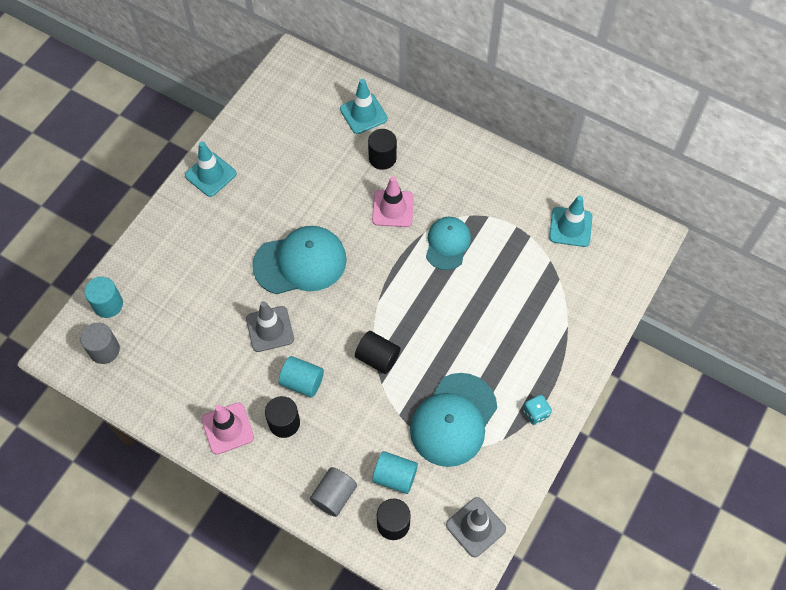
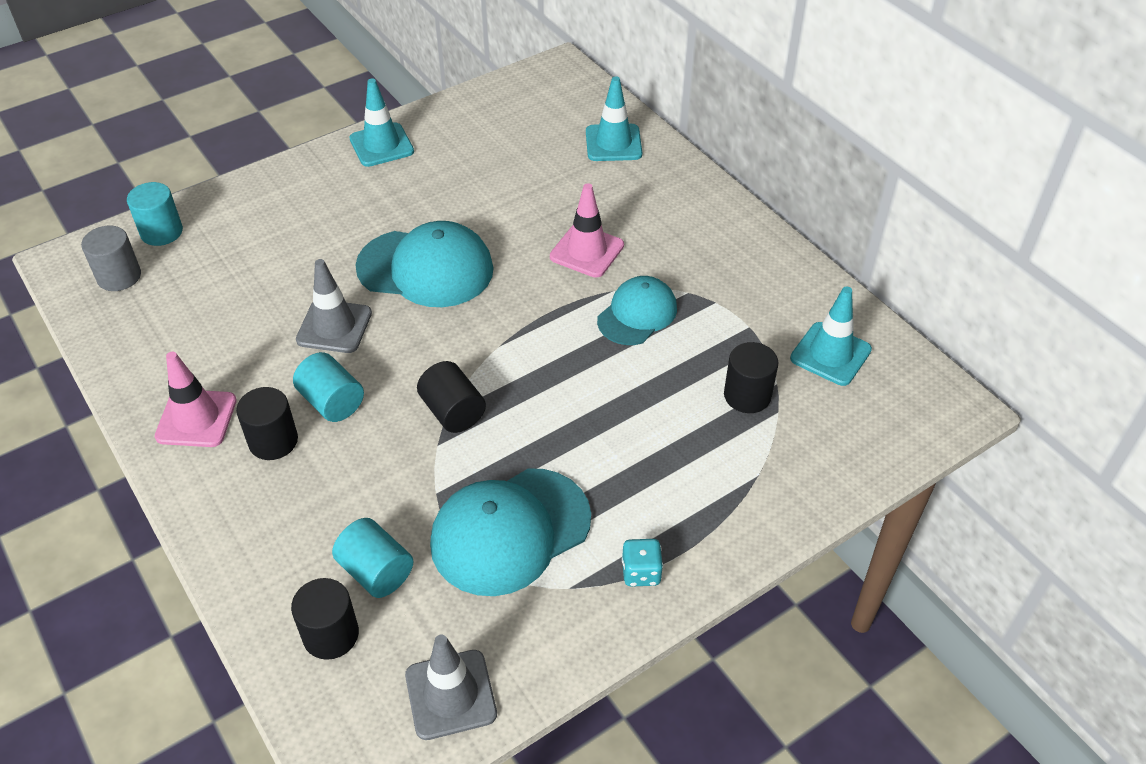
camera: 25 degrees right, 15 degrees down
(334, 496) = (274, 560): grey cylinder -> none
(382, 158) = (608, 194): black cylinder -> black cylinder (747, 395)

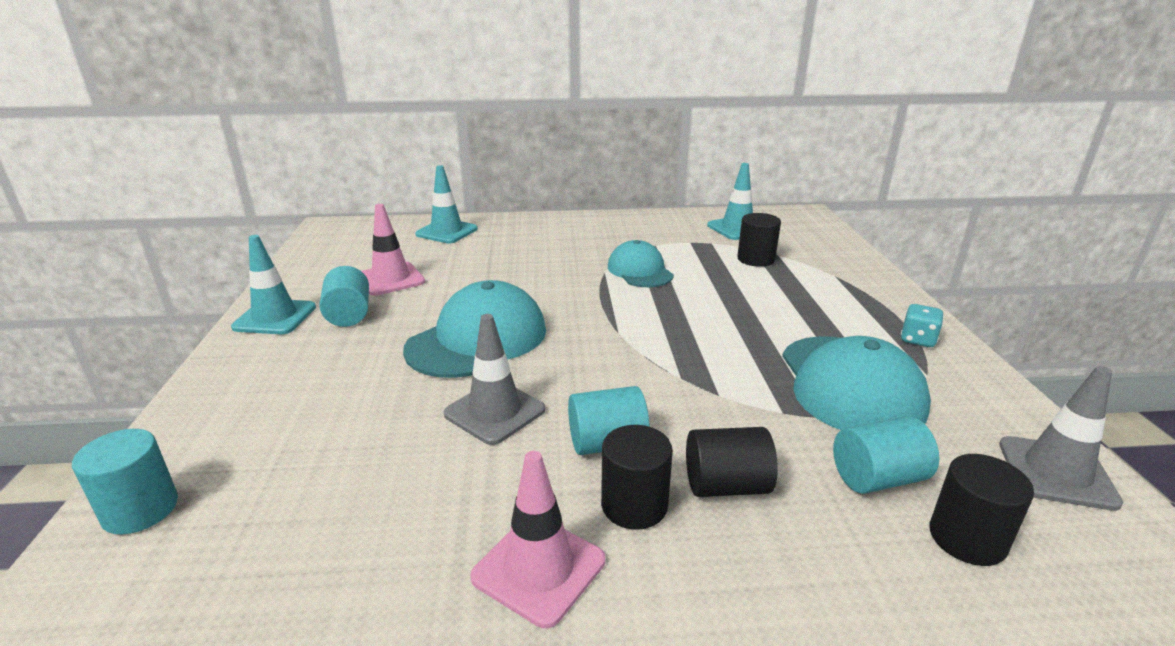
camera: 60 degrees left, 20 degrees down
(119, 276) = (159, 583): grey cylinder -> none
(412, 179) = (349, 315): none -> turquoise cylinder
(453, 412) = (681, 374): black cylinder -> black cylinder (726, 486)
(587, 251) = (550, 270): pink traffic cone -> pink traffic cone (391, 279)

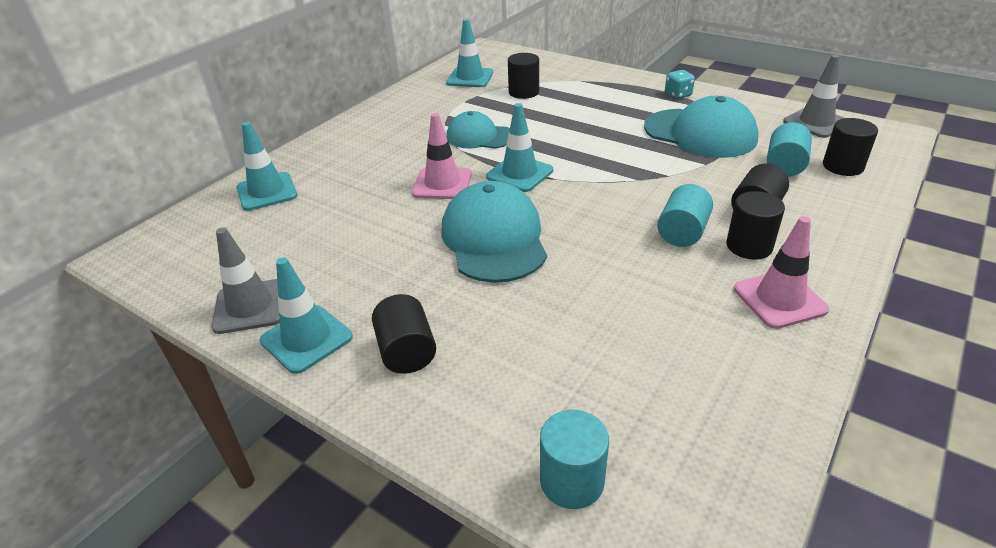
camera: 50 degrees left, 10 degrees up
(282, 362) = (406, 351): none -> black cylinder
(349, 315) = (364, 292): turquoise cylinder -> none
(391, 279) = (323, 250): pink traffic cone -> pink traffic cone (442, 184)
(495, 412) = (604, 263): grey traffic cone -> grey traffic cone (250, 306)
(601, 311) = (519, 174): none -> turquoise traffic cone

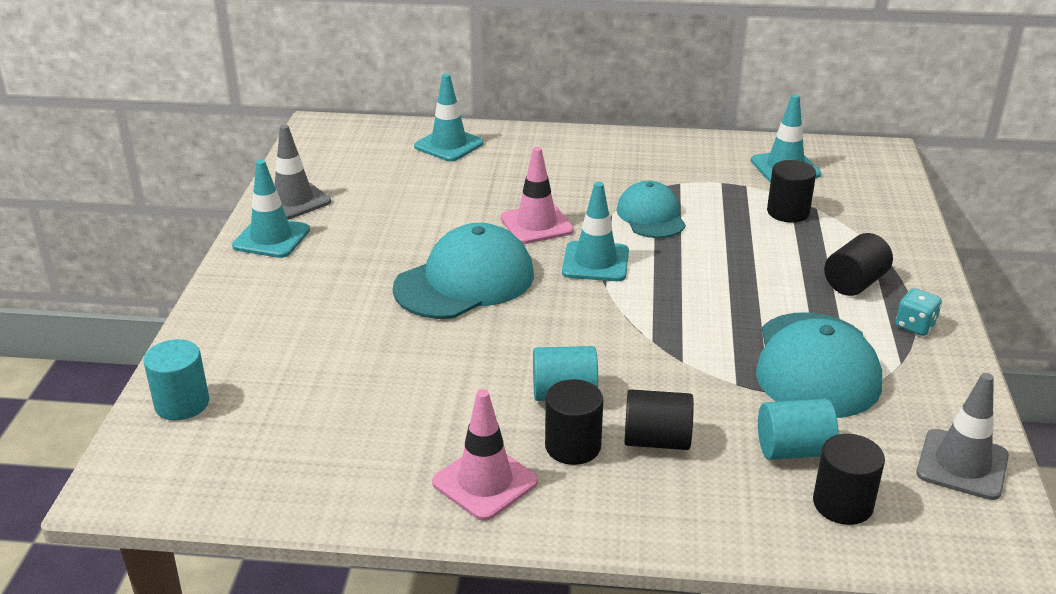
camera: 60 degrees right, 5 degrees down
(406, 351) = (281, 287): black cylinder -> black cylinder (855, 283)

